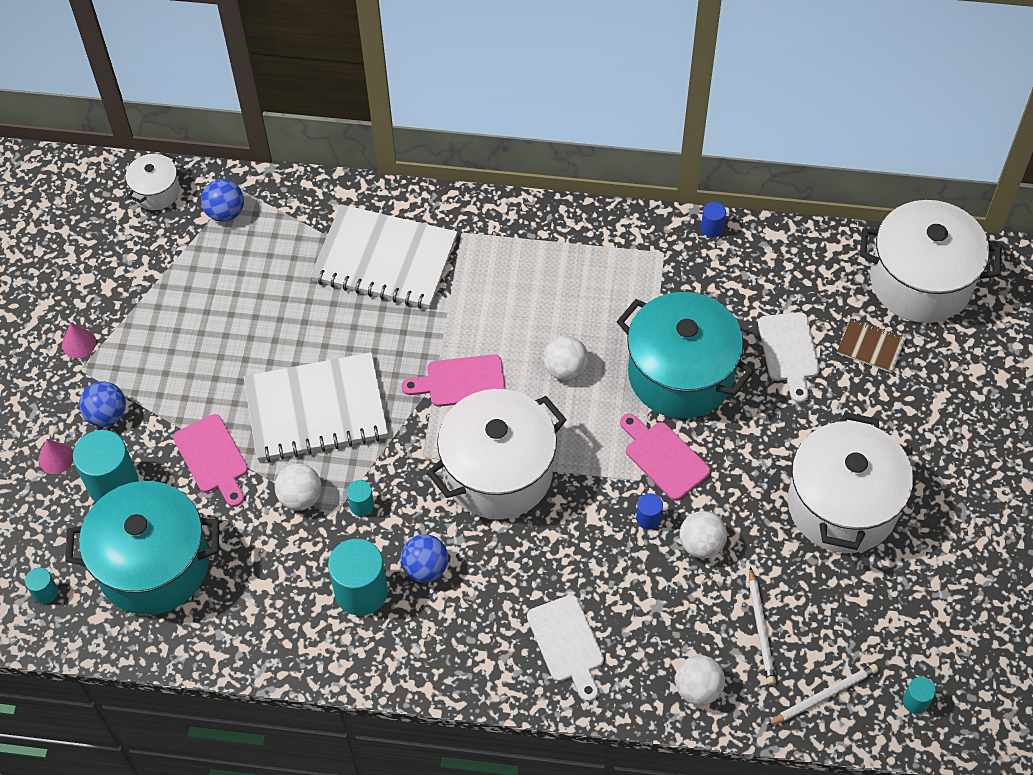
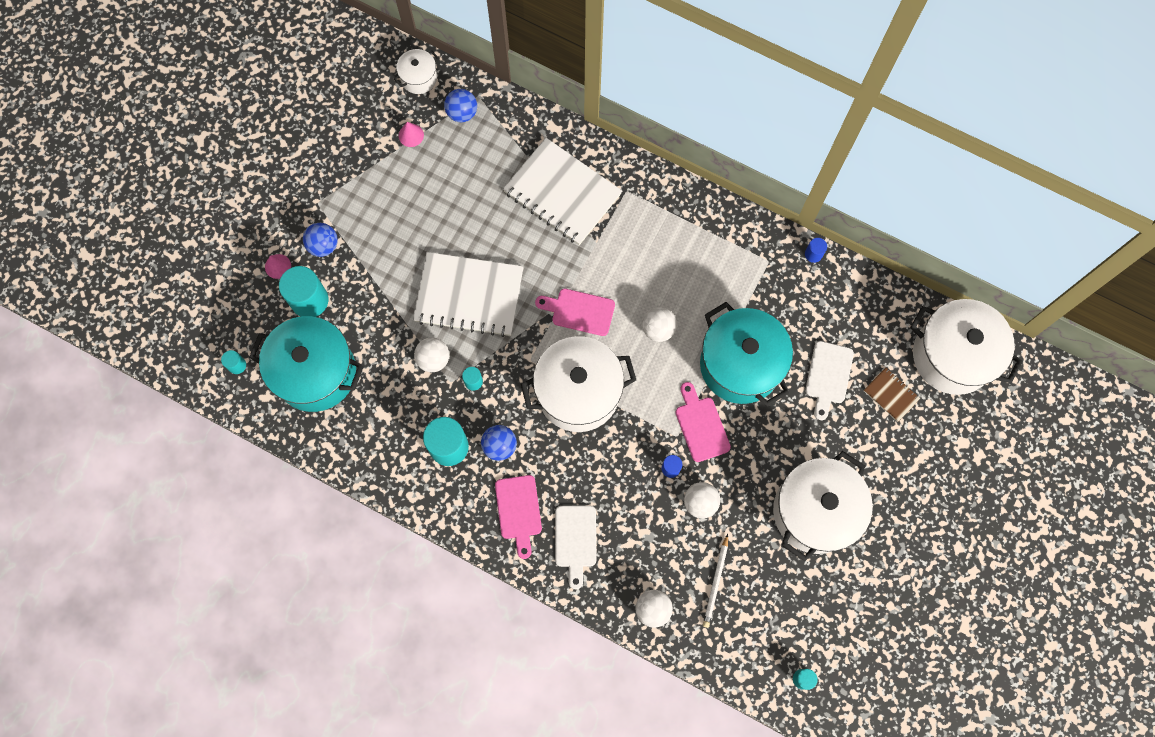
camera: 20 degrees right, 15 degrees up
(79, 343) = (323, 182): pink cone -> pink cone (411, 135)
(213, 458) = (384, 306): pink cutting board -> pink cutting board (519, 511)
(823, 695) = (739, 649): white pencil -> none

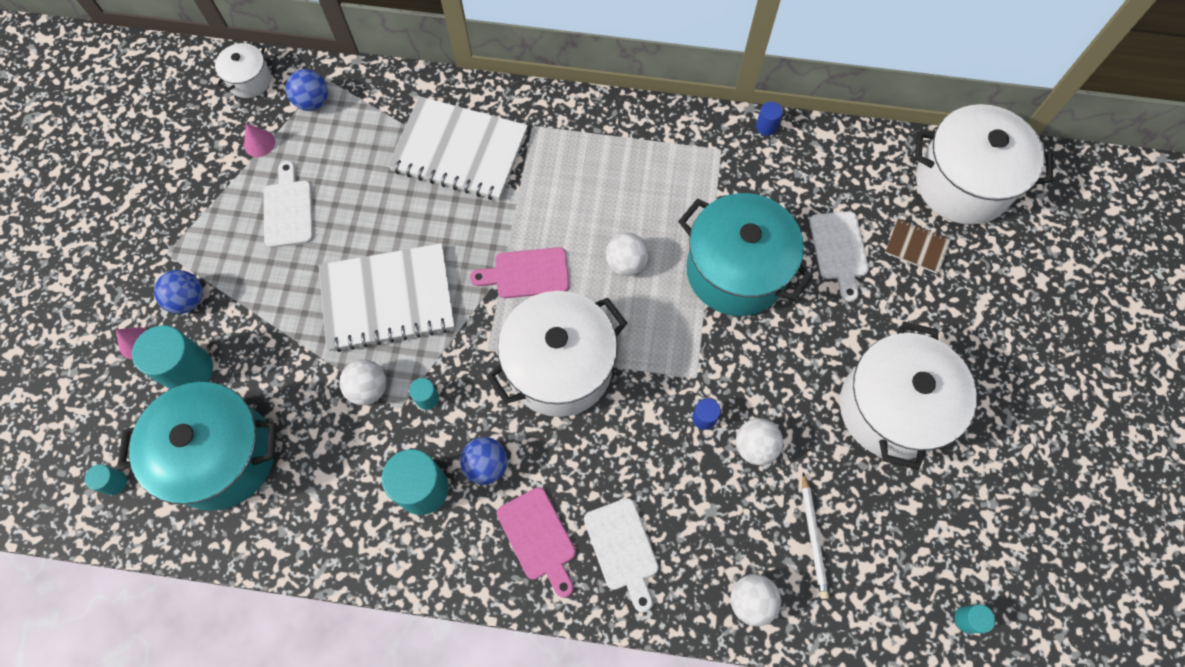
camera: 20 degrees left, 5 degrees down
(417, 198) = (288, 209): none -> white cutting board
(701, 425) = (719, 355): pink cutting board -> none

